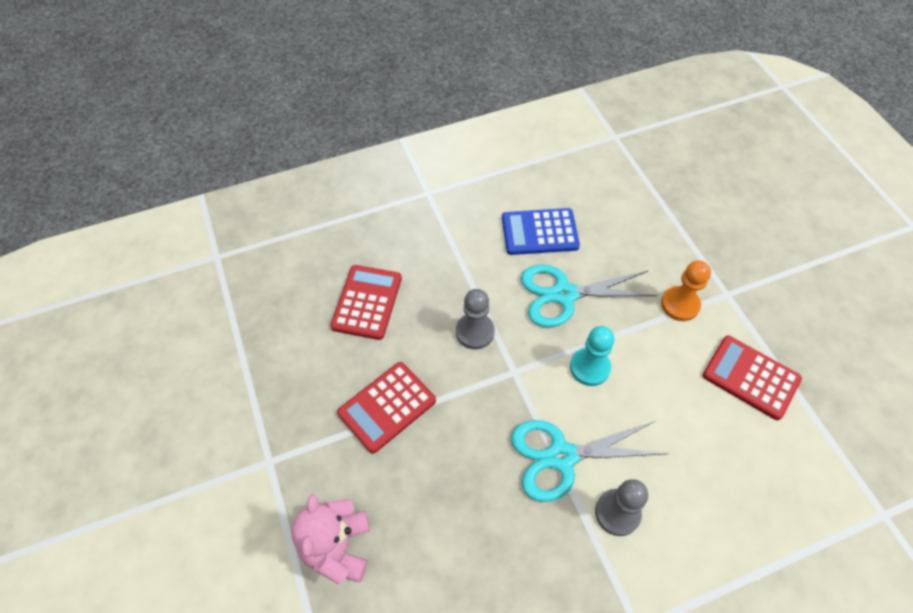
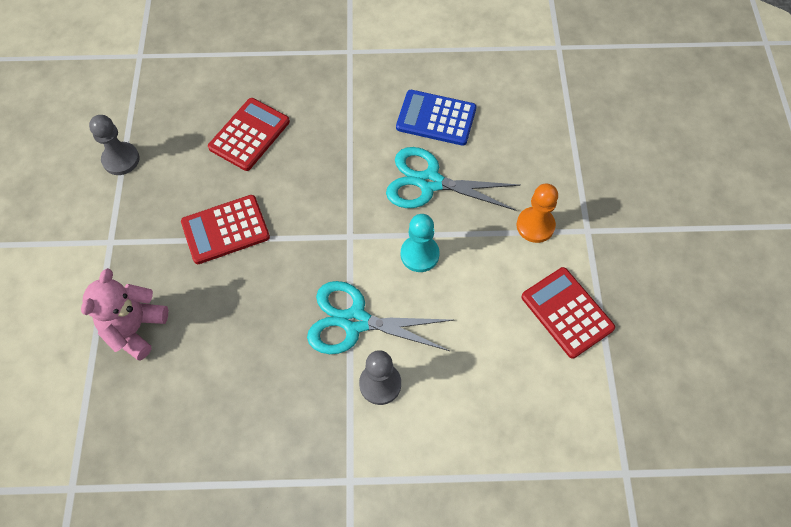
camera: 20 degrees right, 5 degrees up
(475, 332) = (331, 190): grey pawn -> grey pawn (121, 159)

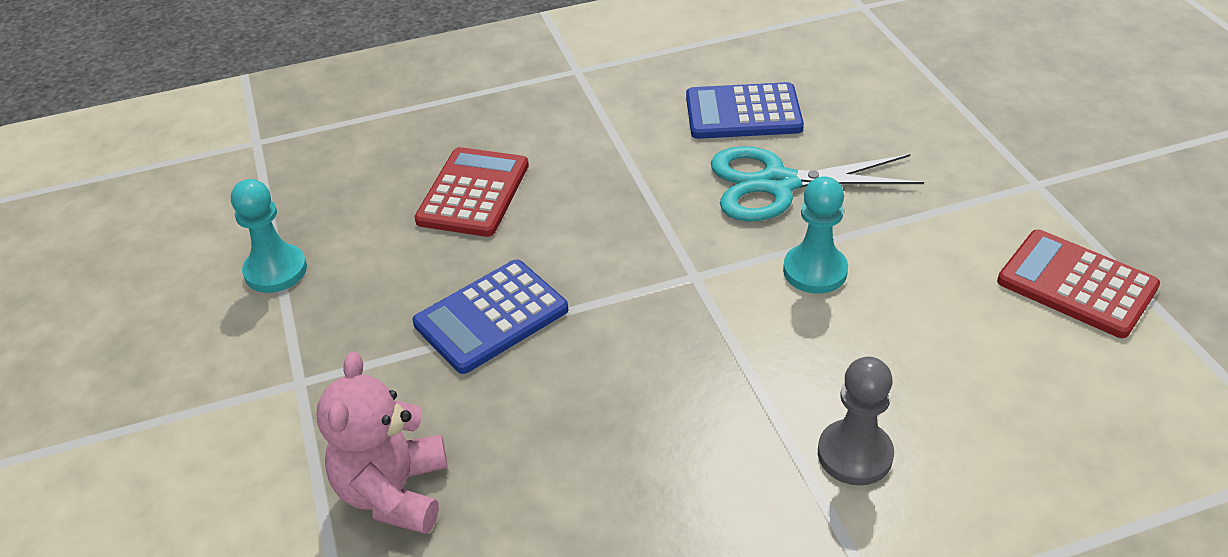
camera: 15 degrees left, 20 degrees down
(121, 159) = (275, 271): grey pawn -> turquoise pawn
(225, 230) = (491, 317): red calculator -> blue calculator
(355, 321) = (765, 381): turquoise scissors -> none
(535, 225) = (961, 196): orange pawn -> none

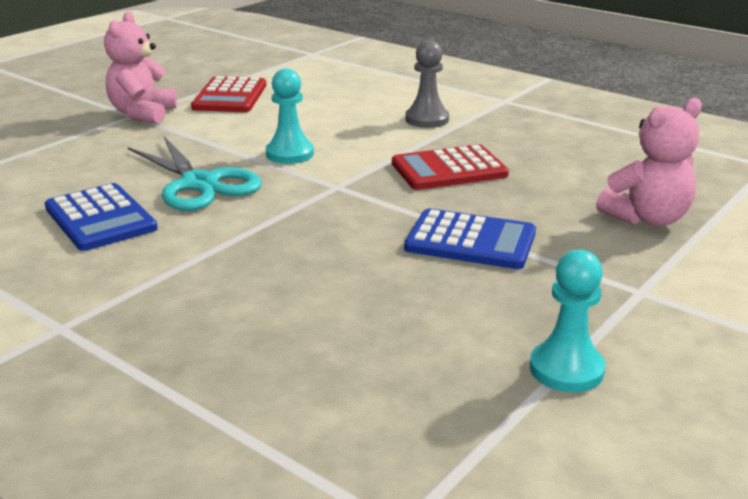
camera: 125 degrees left, 15 degrees down
(473, 193) = (337, 306): red calculator -> red calculator (449, 169)
(1037, 192) = (143, 114): none -> pink teddy bear

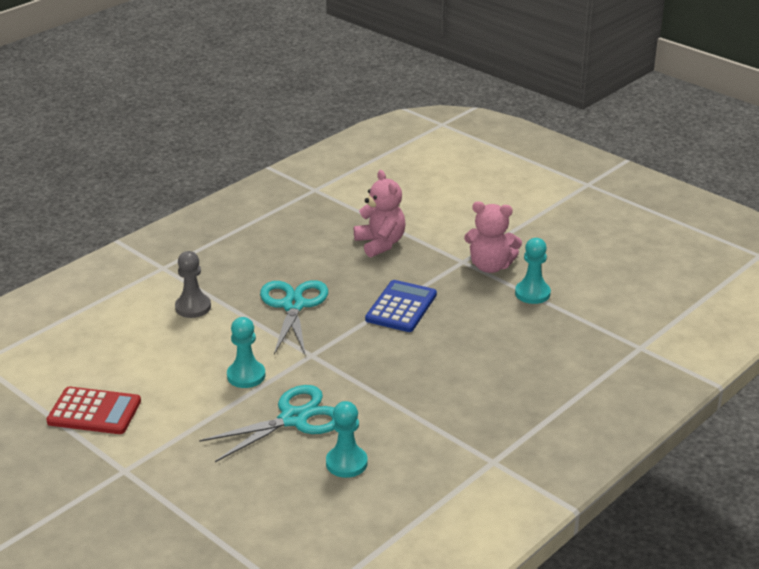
camera: 85 degrees left, 5 degrees up
(100, 218) = (346, 463): blue calculator -> turquoise pawn
(143, 114) = (123, 464): pink teddy bear -> pink teddy bear (490, 266)
(449, 169) = (293, 305): red calculator -> turquoise scissors

